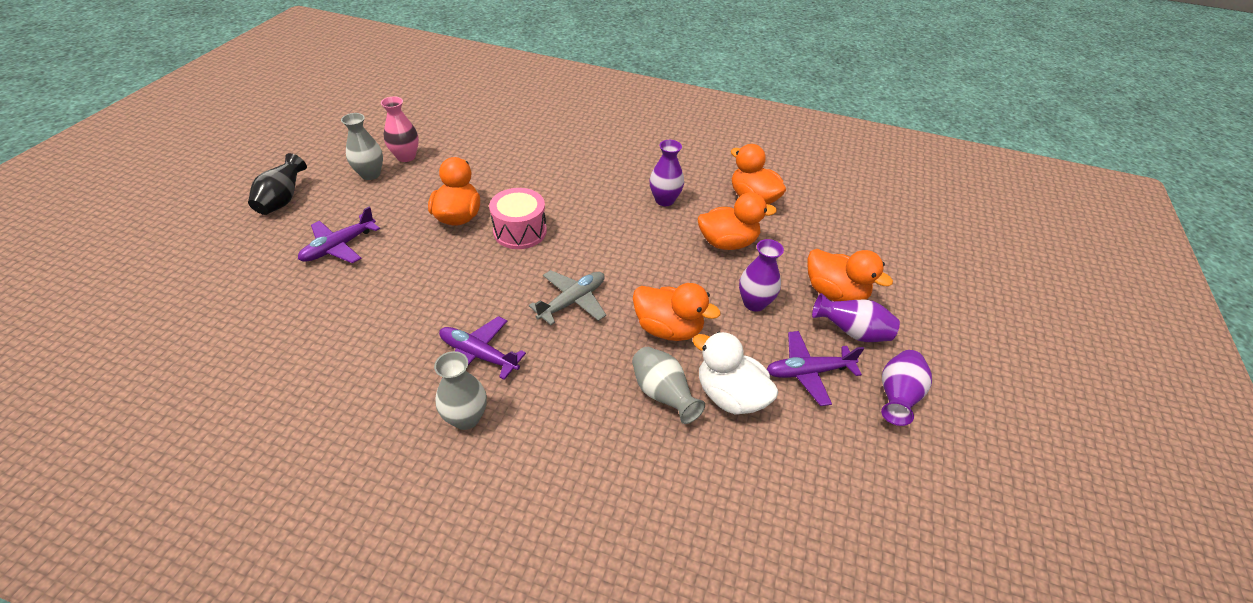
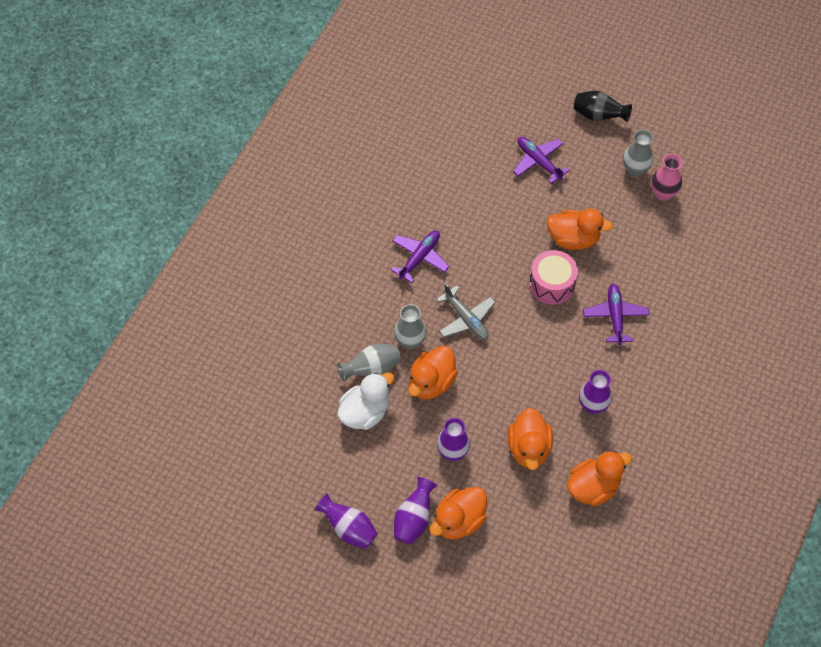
camera: 100 degrees right, 15 degrees up
(466, 418) = (368, 252): grey vase -> grey vase (410, 341)
(808, 372) = (379, 472): purple plane -> purple plane (615, 316)

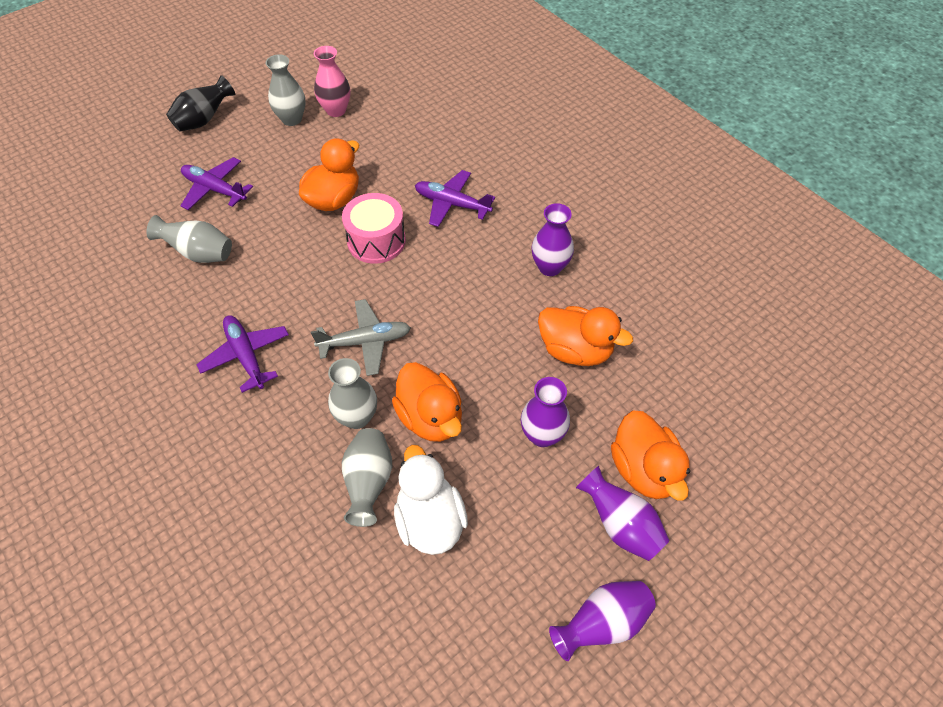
camera: 65 degrees left, 5 degrees down
(480, 186) = (199, 253): none -> grey vase
(538, 162) = (215, 189): purple plane -> purple plane turned 45 degrees clockwise
(593, 487) = (653, 308): orange duck -> none

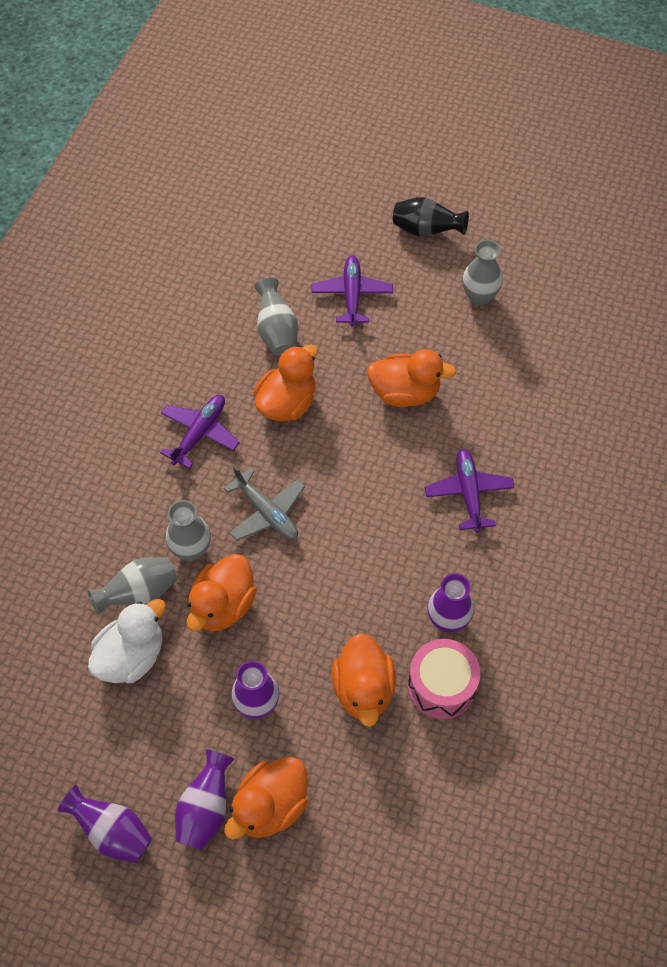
camera: 60 degrees right, 5 degrees up
(274, 278) = (287, 403): none -> orange duck
(336, 110) = (518, 324): pink vase -> none
(376, 241) = (380, 456): pink drum -> pink drum (441, 686)

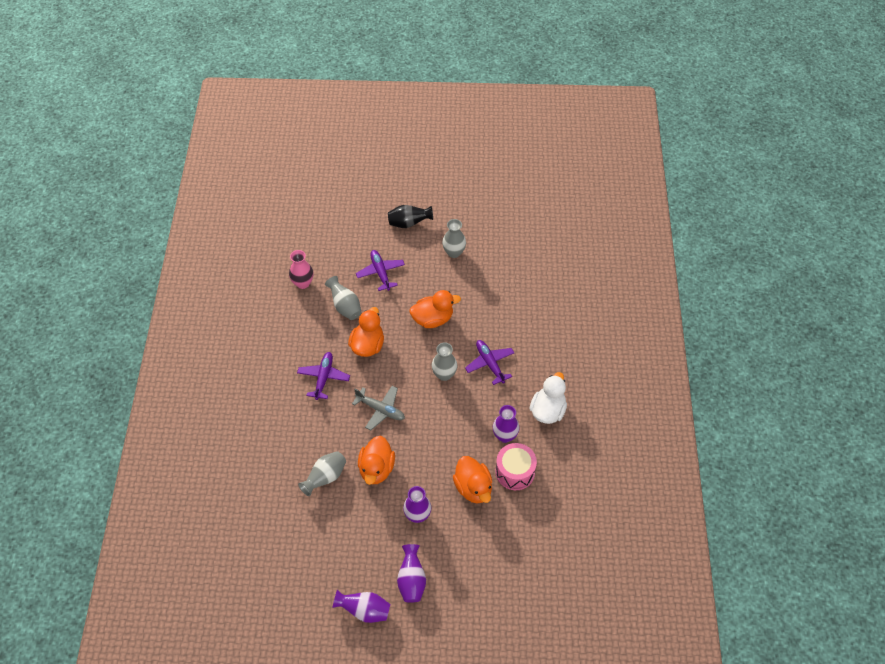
camera: 20 degrees left, 5 degrees down
(131, 656) = (335, 513): white duck -> white duck (547, 411)
(191, 549) = (345, 444): grey vase -> grey vase (444, 374)
(227, 276) = (303, 283): none -> pink vase
(270, 806) = (446, 566): orange duck -> none

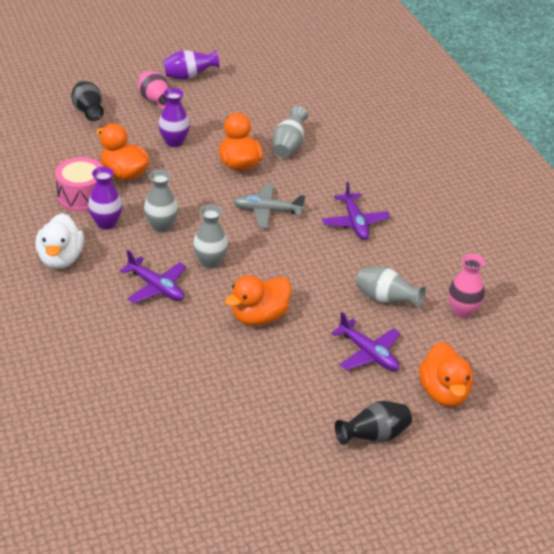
camera: 155 degrees right, 15 degrees down
(367, 345) = (326, 266): orange duck -> orange duck (444, 392)
(411, 580) = (155, 101): purple vase -> pink vase
(454, 252) = (278, 412): grey vase -> grey vase (161, 226)
(477, 584) = (88, 112): none -> black vase

